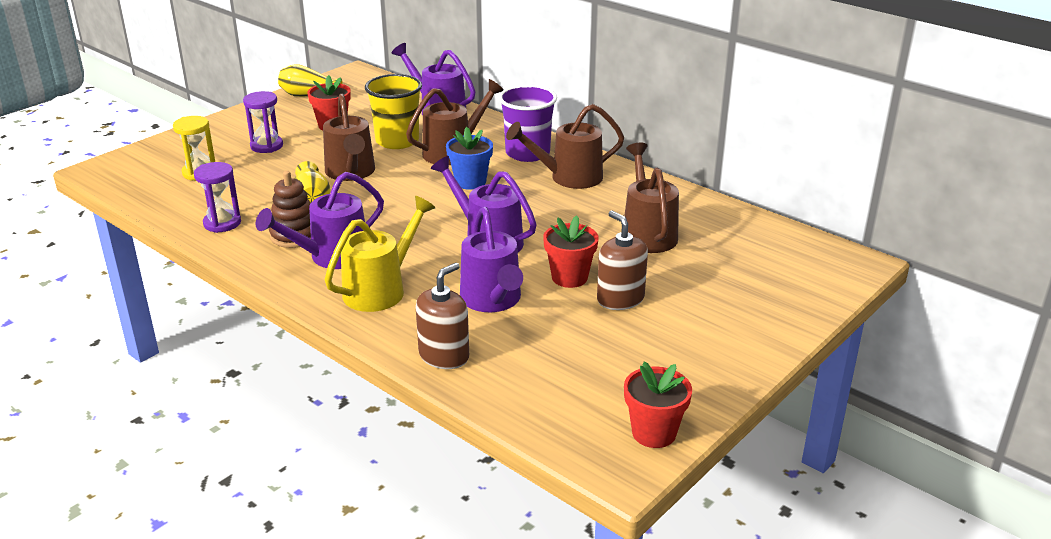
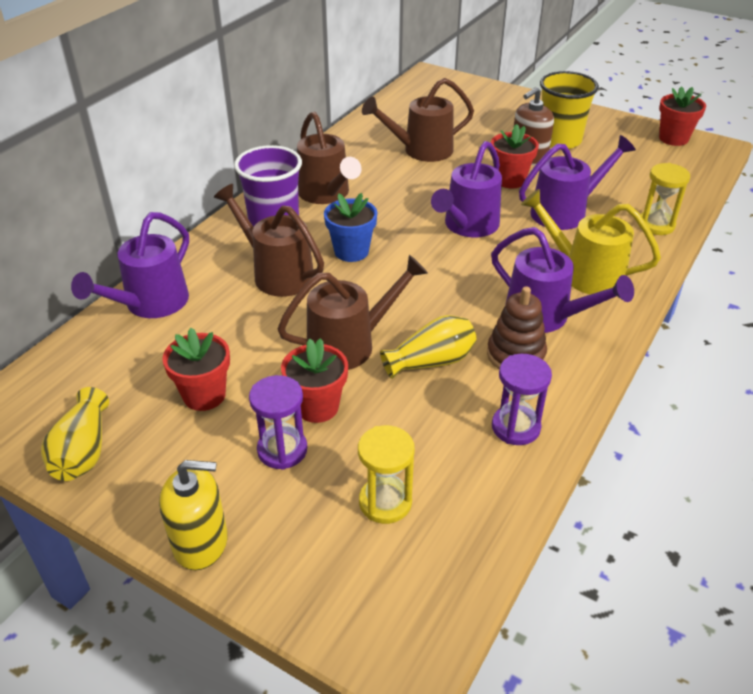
camera: 100 degrees left, 10 degrees up
(218, 124) = (201, 542): none -> yellow soap dispenser
(296, 158) = (317, 407): none -> red flower pot
(397, 141) = (252, 323): yellow cup -> yellow cup (559, 140)
(444, 356) = (656, 225): brown soap dispenser -> yellow hourglass

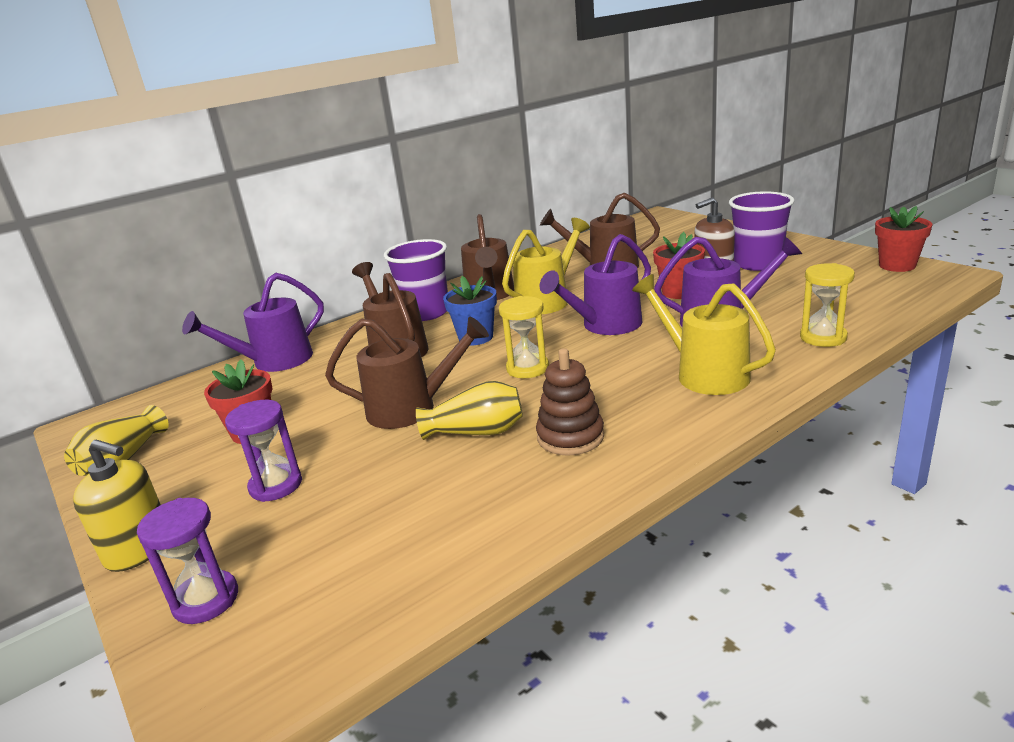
camera: 25 degrees right, 15 degrees down
(317, 407) = (338, 455): red flower pot -> none
(385, 502) = (327, 548): yellow hourglass -> yellow hourglass (527, 368)
(391, 197) = (547, 300): none -> yellow watering can
(515, 427) = (518, 503): purple hourglass -> purple hourglass (206, 600)
(546, 317) = (630, 407): purple watering can -> none
(559, 140) = (757, 263): yellow cup -> purple cup

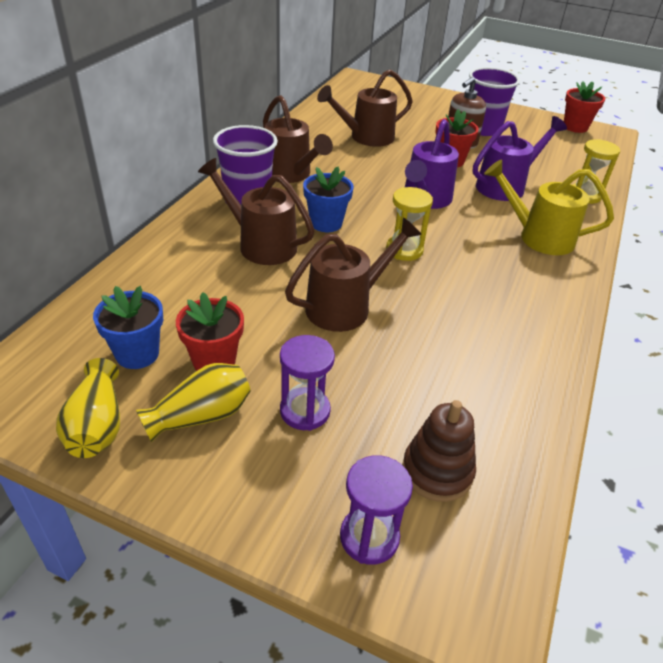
camera: 35 degrees left, 15 degrees up
(139, 549) = (242, 513): yellow soap dispenser -> none
(206, 416) = (137, 354): none -> blue flower pot
(274, 362) = (141, 277): purple watering can -> none
(477, 432) = (426, 319): yellow vase -> yellow vase (201, 416)
(547, 300) = (350, 176): yellow watering can -> none
(570, 437) = (501, 309): brown stacking toy -> brown stacking toy (437, 471)

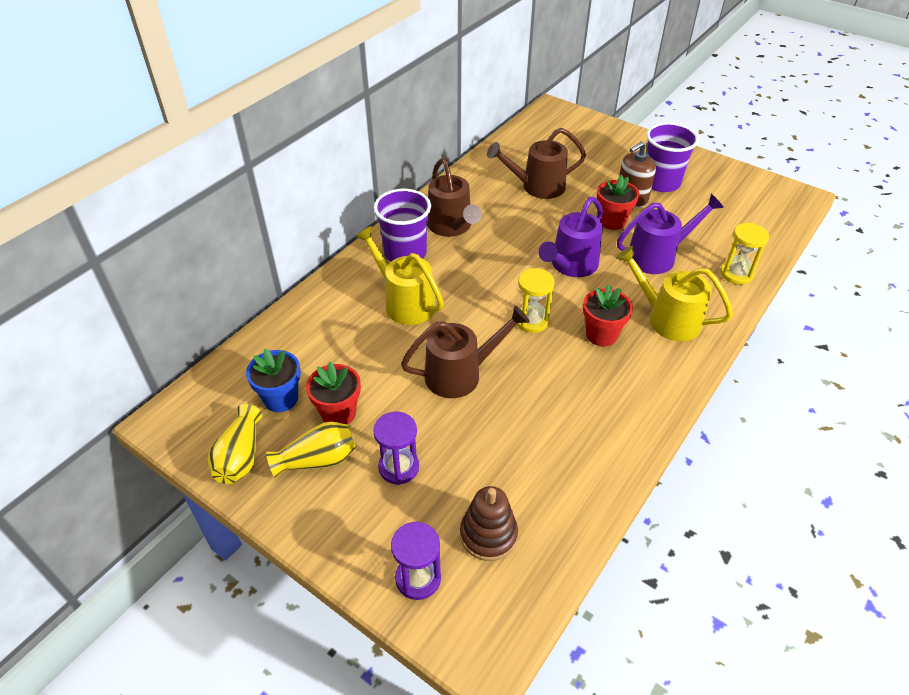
camera: 15 degrees right, 5 degrees up
(260, 244) = (404, 302): brown watering can -> yellow watering can
(326, 223) = (469, 285): blue flower pot -> none
(575, 127) = (764, 186): red flower pot -> red flower pot (601, 335)

